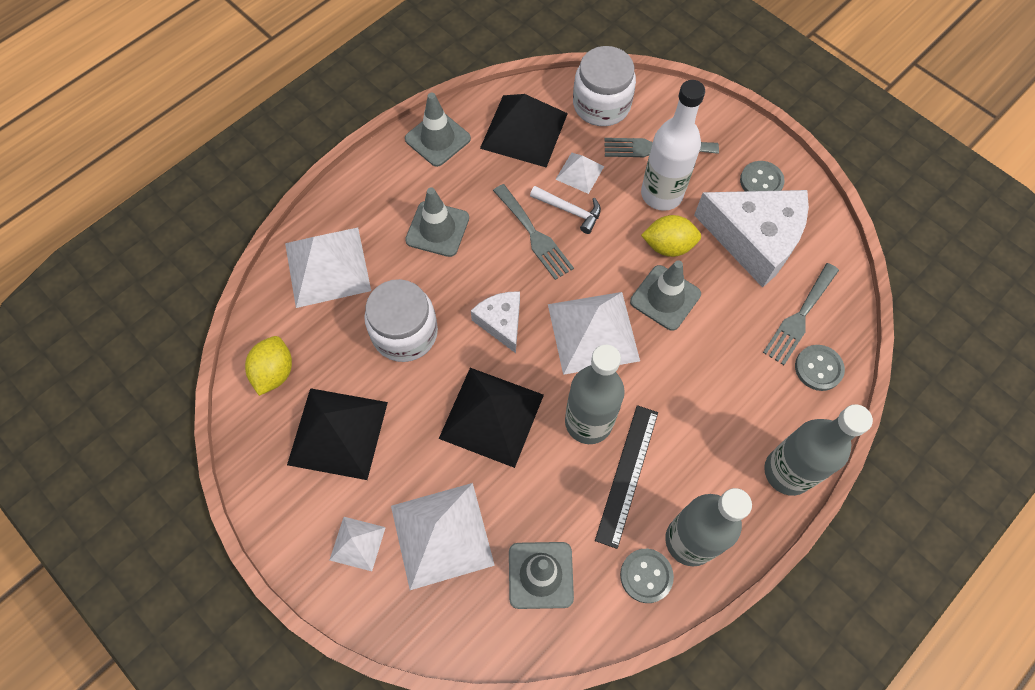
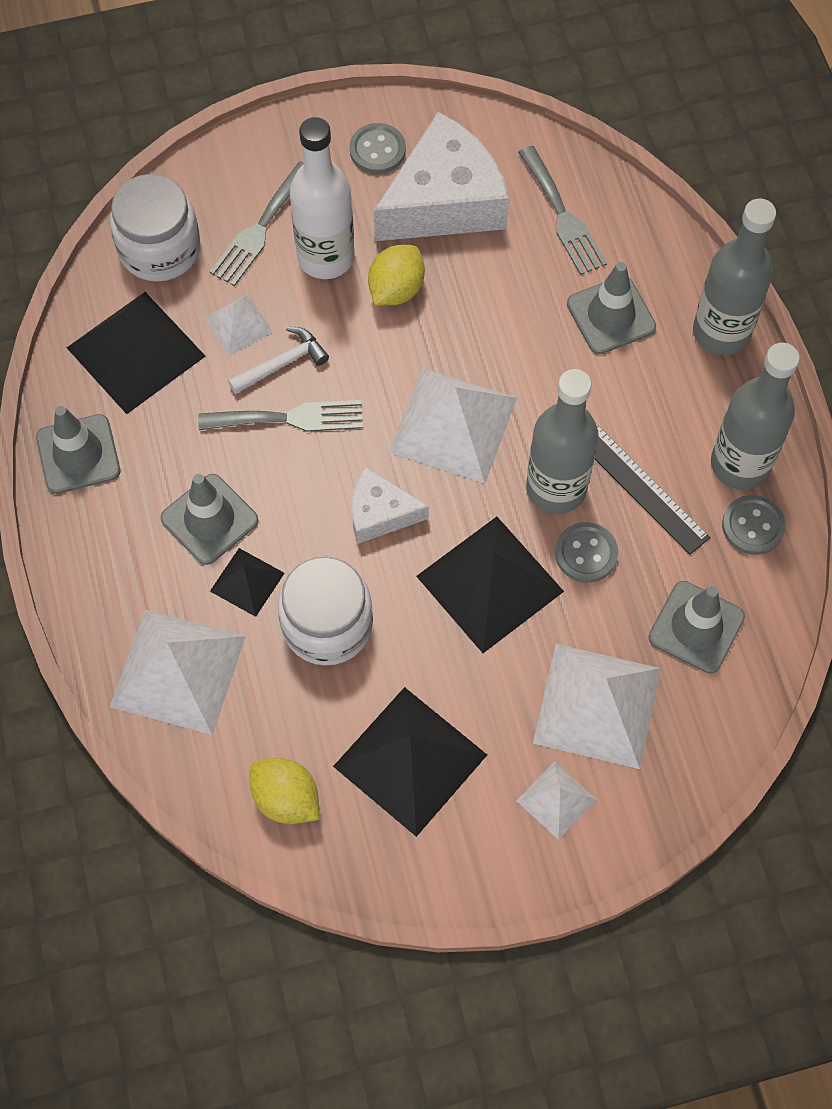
camera: 60 degrees left, 0 degrees up
(408, 272) = (247, 582): none -> black pyramid
(665, 298) = (458, 329): grey traffic cone -> grey traffic cone (611, 315)
(818, 368) = (629, 235): grey button -> grey button (586, 553)

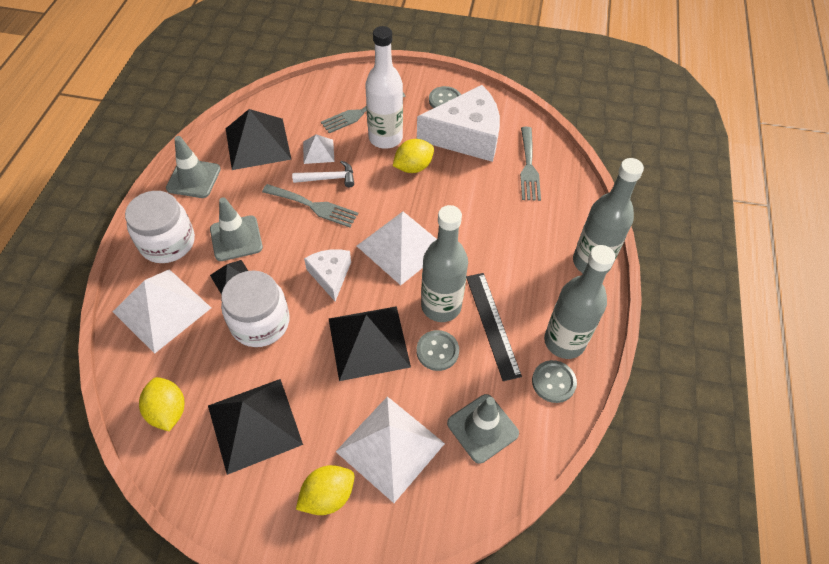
camera: 25 degrees right, 10 degrees down
(159, 249) = (303, 103): white jar -> white jar (167, 242)
(380, 513) = (330, 275): white cheese -> white cheese turned 45 degrees clockwise
(556, 799) = (328, 496): white pyramid -> yellow lemon
(611, 315) = (528, 227): grey traffic cone -> none

